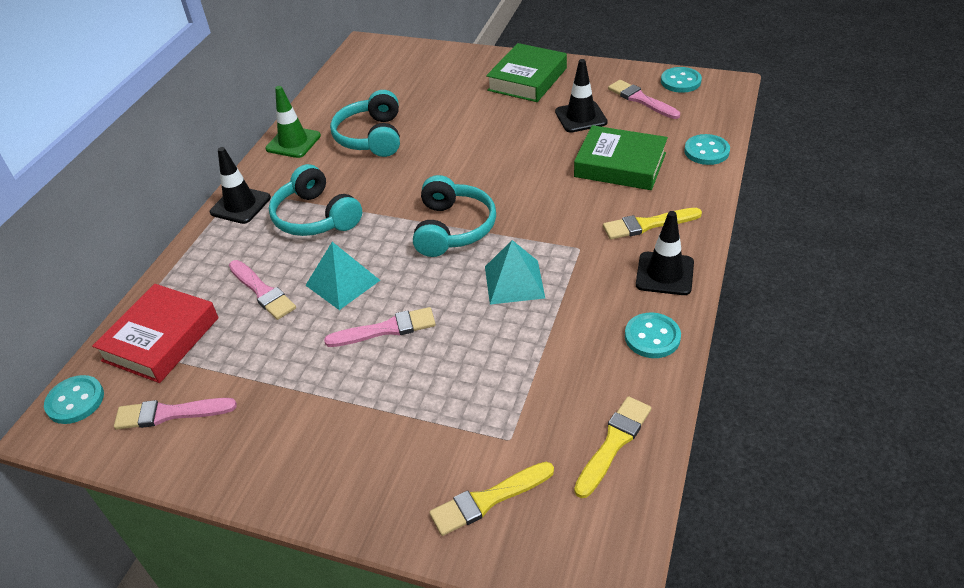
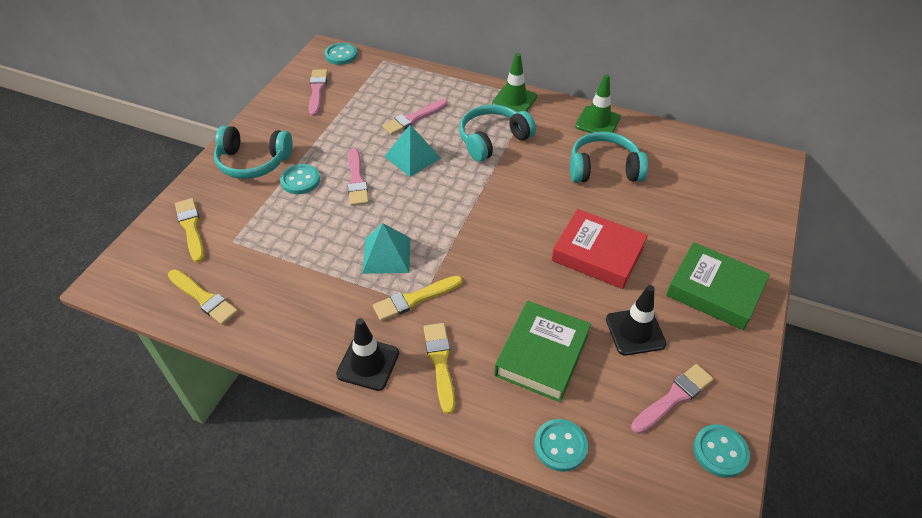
camera: 90 degrees right, 5 degrees up
(161, 339) = (381, 80): red book -> red book (598, 254)
(240, 205) = (514, 100): black traffic cone -> green traffic cone
(453, 228) = (463, 219): turquoise headphones -> turquoise headphones (253, 162)
(573, 251) = (414, 299): none -> yellow brush
(652, 337) = (295, 340): turquoise button -> turquoise button (300, 180)

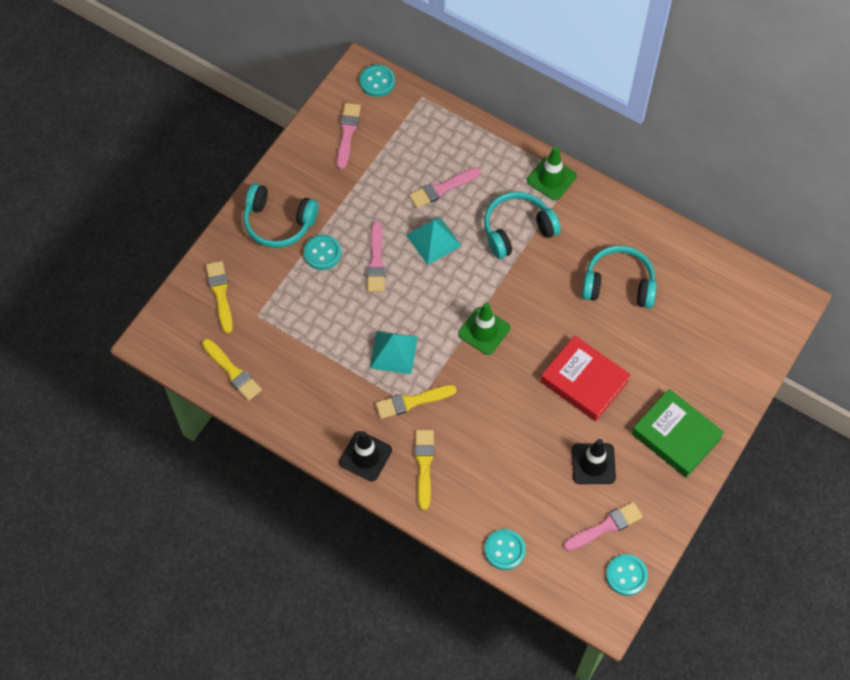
camera: 10 degrees right, 15 degrees up
(542, 355) = (509, 472): green book -> none
(597, 122) = (630, 222): green traffic cone -> green traffic cone (484, 331)

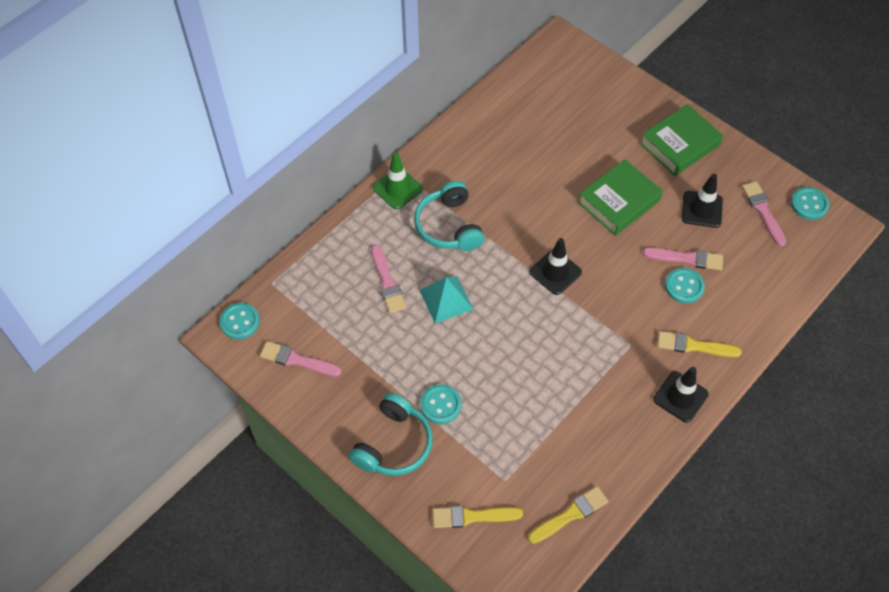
camera: 80 degrees left, 5 degrees down
(376, 261) = (461, 355): pink brush -> pink brush (687, 259)
(393, 352) = (568, 354): turquoise pyramid -> none
(412, 402) = (624, 346): yellow brush -> none
(484, 331) = (555, 272): green traffic cone -> black traffic cone
(504, 550) = (783, 293): turquoise button -> turquoise button (684, 286)
(584, 381) = (619, 201): red book -> green book
(618, 284) = (523, 157): turquoise headphones -> none

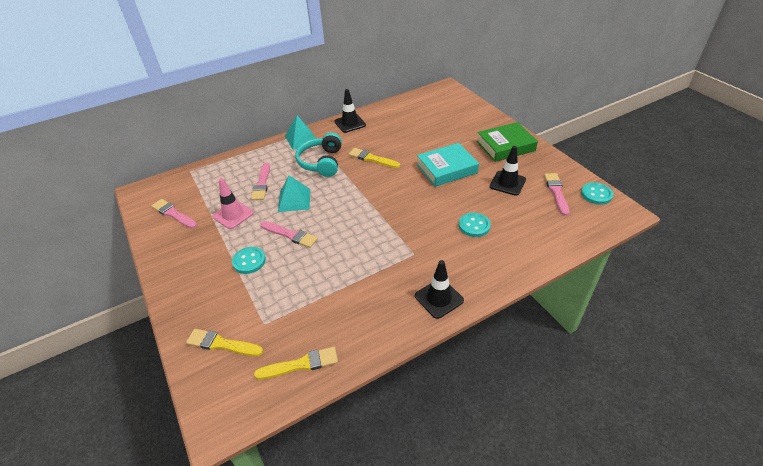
camera: 20 degrees right, 15 degrees down
(240, 322) = (155, 187): turquoise button -> none
(379, 342) = (233, 215): none -> pink traffic cone
(393, 444) = (199, 278): turquoise headphones -> none
(397, 188) = (301, 139): green traffic cone -> turquoise pyramid
(555, 272) = (380, 199): black traffic cone -> black traffic cone (350, 123)
(619, 201) = (446, 169): green book -> turquoise book
(687, 259) = (483, 209): pink brush -> pink brush (290, 235)
(693, 346) = (465, 265): yellow brush -> yellow brush (372, 158)

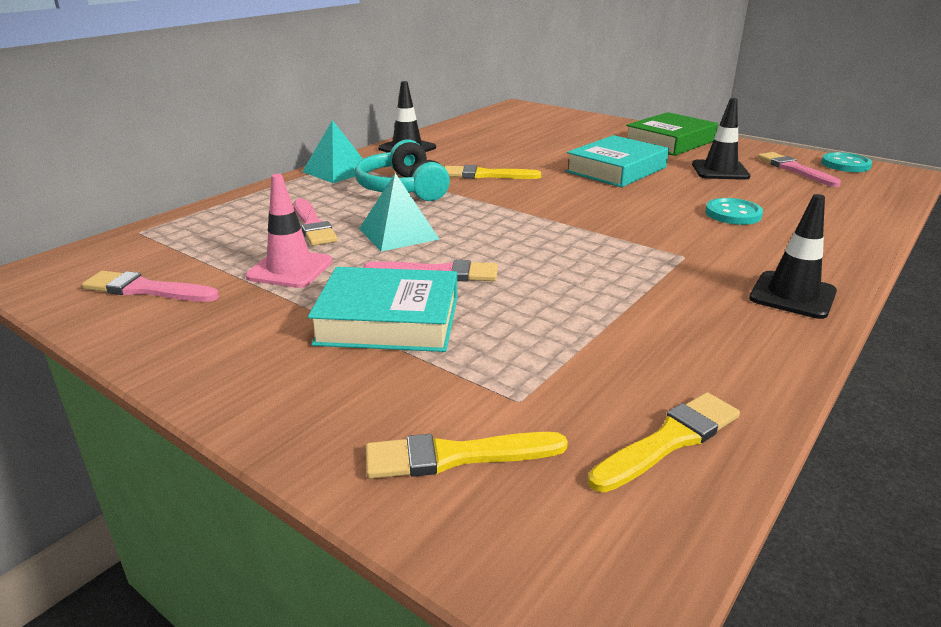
camera: 25 degrees left, 15 degrees down
(249, 261) = (388, 321): turquoise button -> turquoise book

